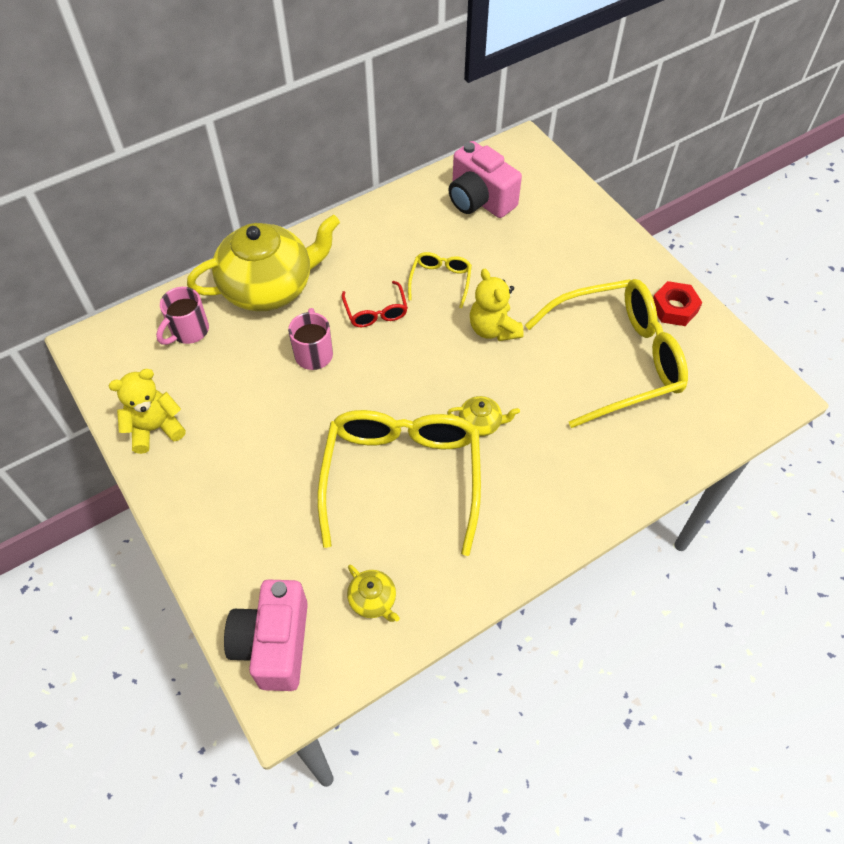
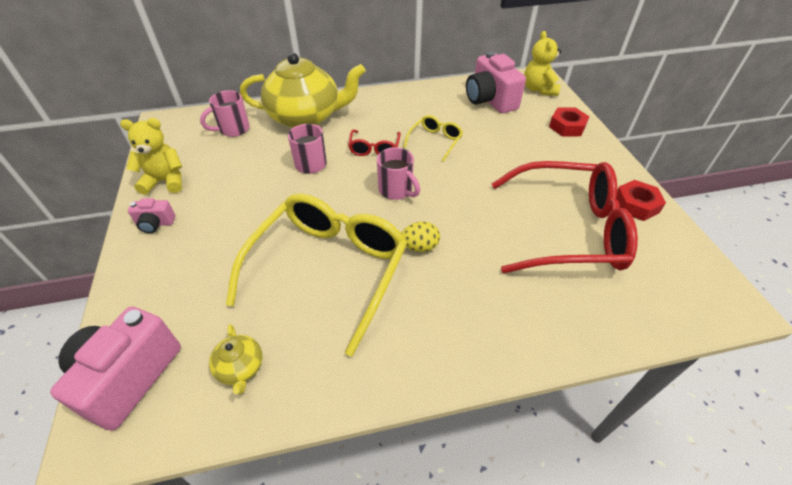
camera: 20 degrees right, 10 degrees down
(184, 485) = (155, 224): none -> pink camera
(427, 362) = (396, 190): none -> pink mug
(480, 423) = (419, 247): yellow teapot -> yellow egg
(493, 329) = (463, 181): yellow teddy bear -> yellow teddy bear (538, 89)
(579, 218) = (567, 126): none -> red nut
(617, 359) = (568, 230): yellow glasses -> red glasses

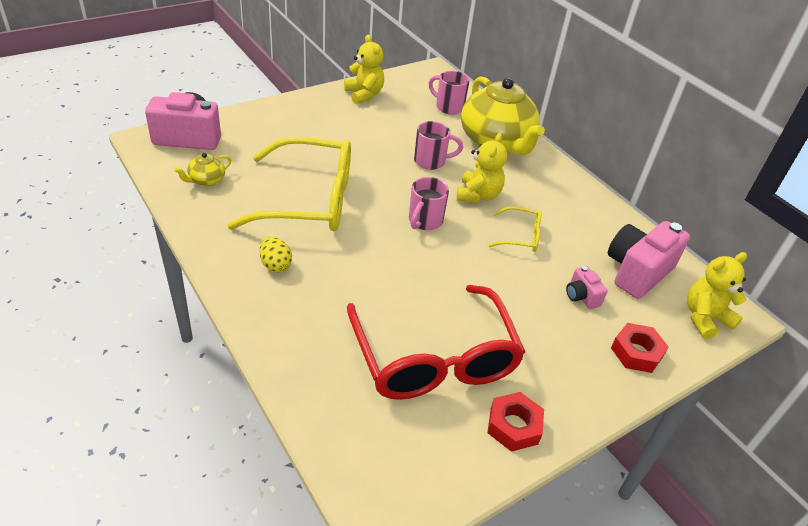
camera: 65 degrees right, 5 degrees down
(155, 224) = (317, 105): pink camera -> pink camera (581, 296)
(374, 149) = (478, 195): red glasses -> yellow teddy bear
(419, 247) = (358, 248): yellow egg -> yellow egg (275, 265)

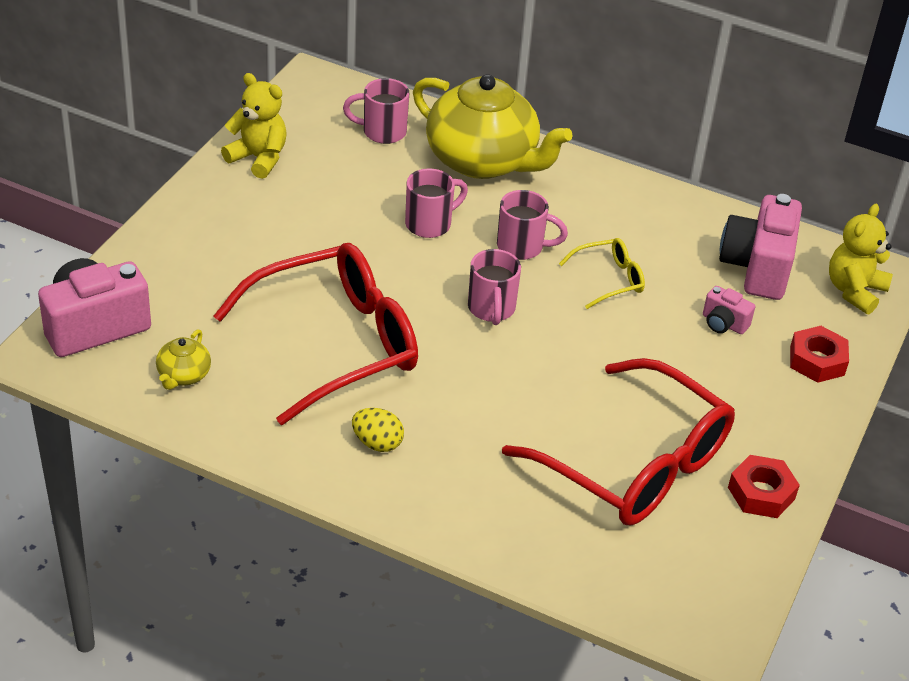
camera: 30 degrees left, 0 degrees up
(309, 200) = (336, 343): yellow glasses -> red glasses
(478, 195) = (522, 247): yellow teddy bear -> pink mug

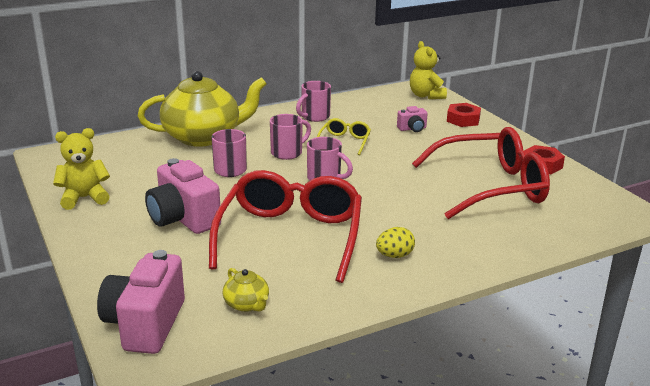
camera: 50 degrees left, 15 degrees down
(382, 132) = (131, 153): pink mug -> pink mug (314, 117)
(757, 267) = (383, 108): pink camera -> pink camera (183, 219)

